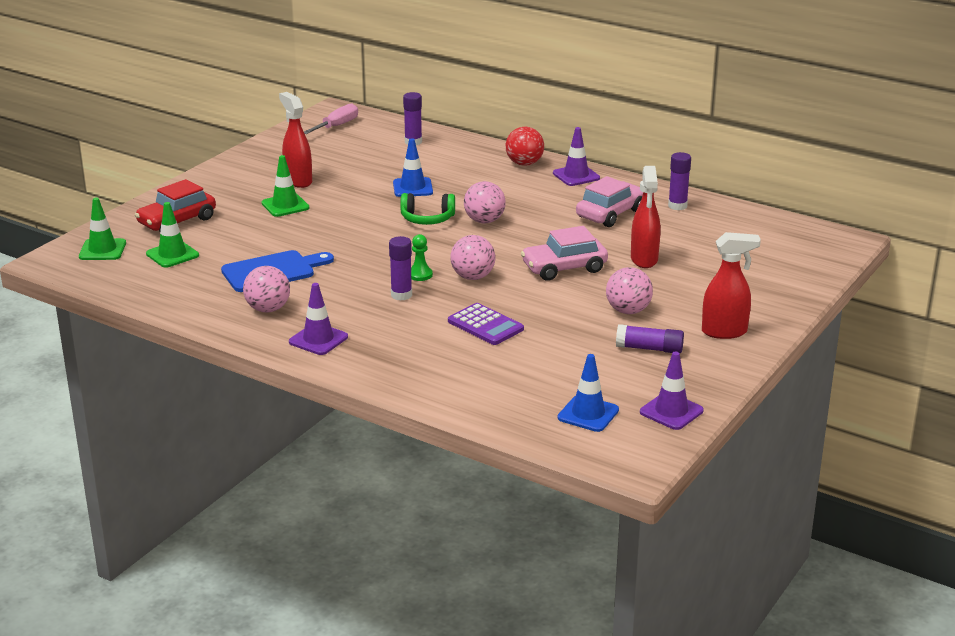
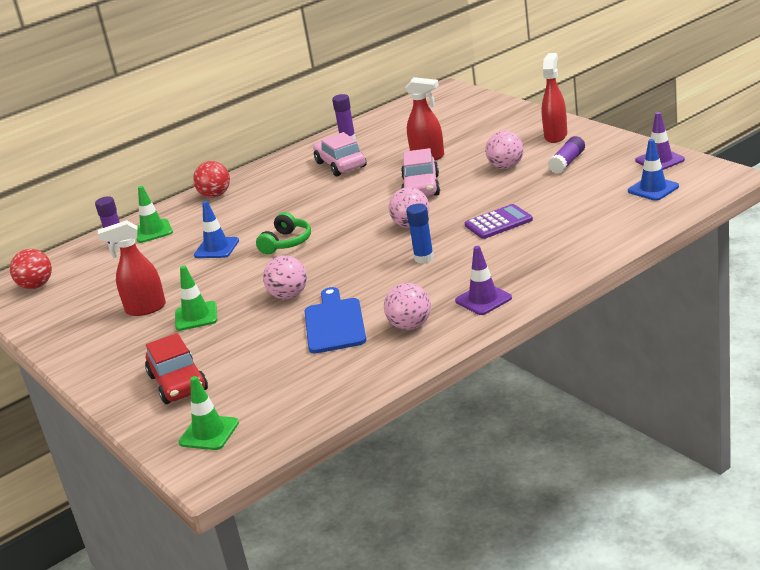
camera: 65 degrees left, 0 degrees up
(172, 255) = (255, 384): green traffic cone -> green traffic cone (153, 231)
(337, 126) = (36, 286): pink screwdriver -> red ball
(401, 295) = (424, 258): purple glue stick -> blue glue stick
(420, 275) = (392, 249): green pawn -> none
(484, 221) = (311, 217): pink ball -> pink ball (289, 296)
(576, 176) = (259, 175): purple traffic cone -> none

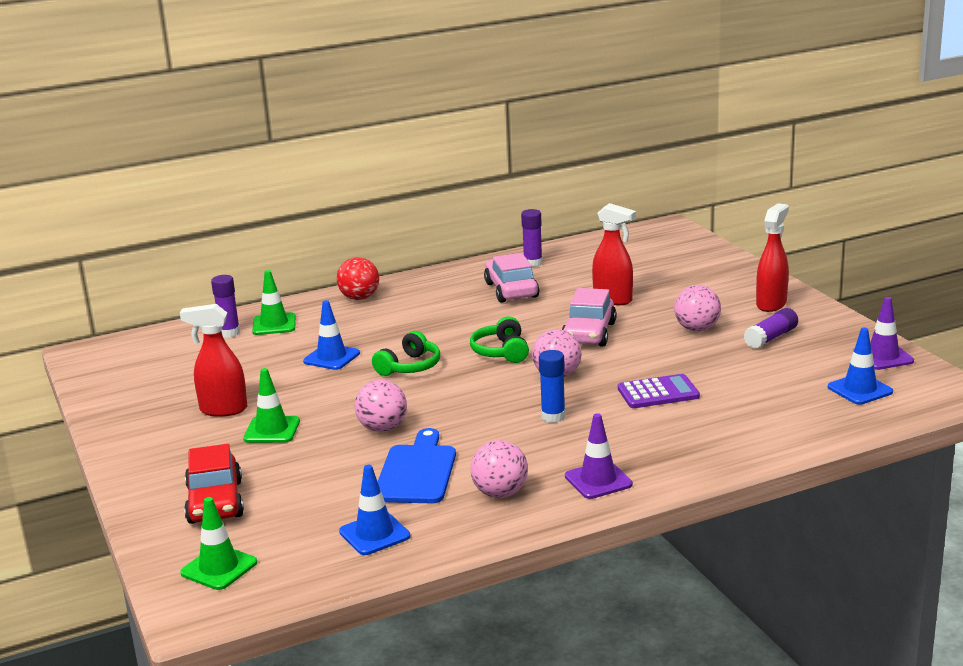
camera: 10 degrees right, 5 degrees down
(36, 286) = (125, 360): red ball -> none
(324, 379) = (374, 534): none -> blue traffic cone
(356, 216) = (501, 352): none -> green headphones

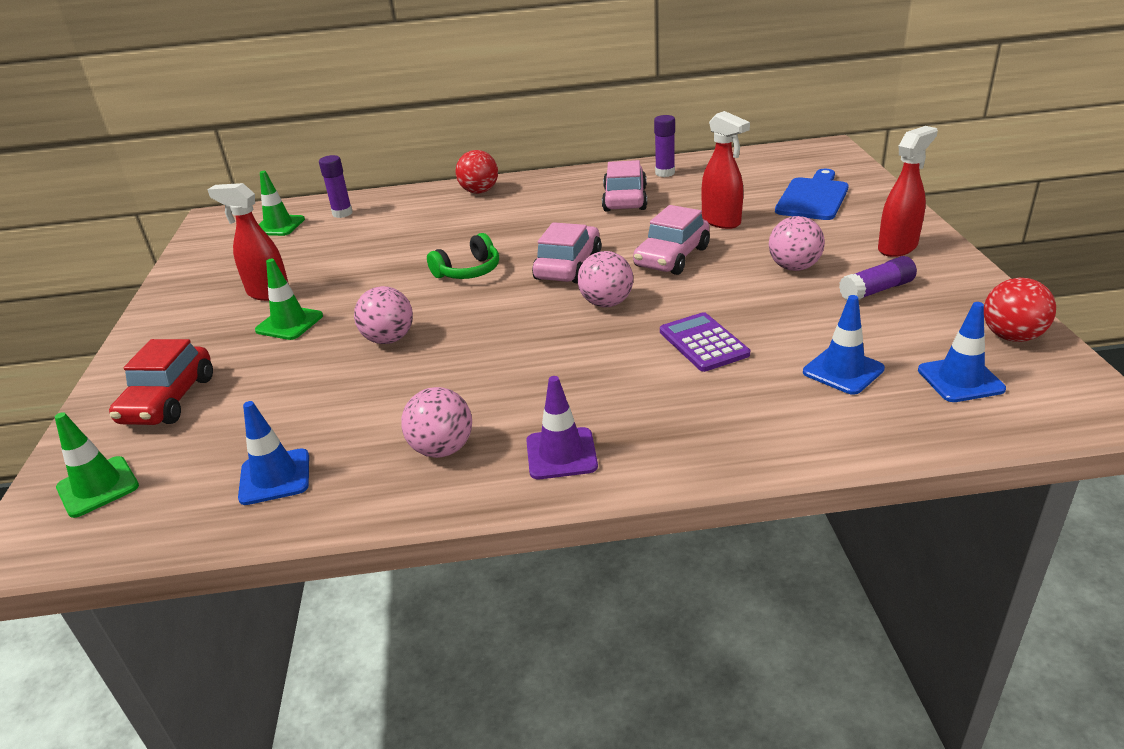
camera: 20 degrees right, 10 degrees up
(274, 324) = (385, 210): green traffic cone -> green traffic cone (278, 226)
(331, 357) = (406, 250): blue traffic cone -> blue traffic cone (843, 370)
(417, 472) = (380, 401): blue cutting board -> blue cutting board (813, 197)
(501, 352) = (568, 266): green headphones -> pink car
(553, 417) = (568, 355): blue glue stick -> none
(658, 393) = (703, 343): purple calculator -> purple calculator turned 120 degrees counterclockwise
(883, 357) = (1011, 336): purple traffic cone -> red ball

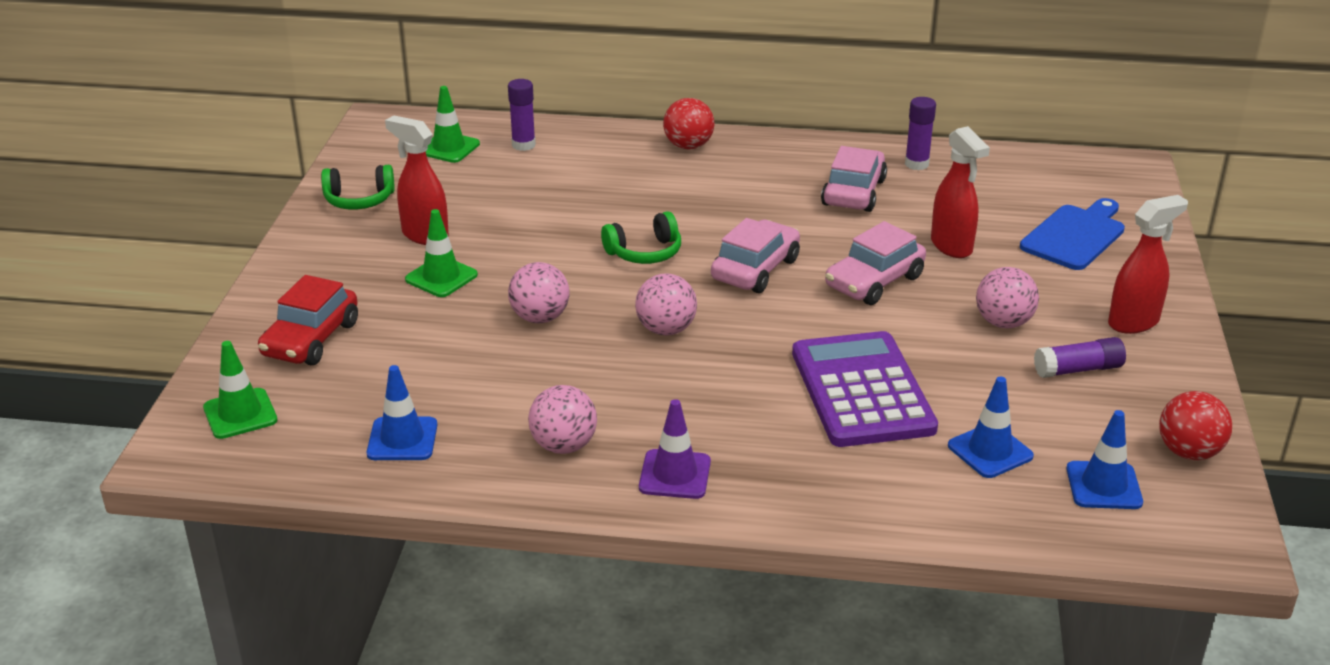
camera: 10 degrees right, 0 degrees up
(204, 277) = (359, 200): none -> green headphones
(606, 303) = (779, 323): pink ball -> pink ball (666, 329)
(703, 343) = (862, 391): purple calculator -> purple calculator, size x1.76

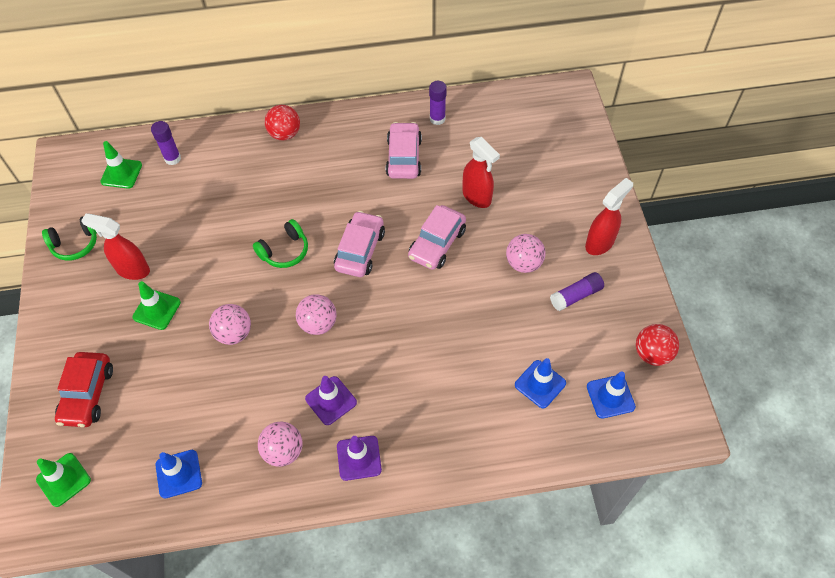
camera: 15 degrees left, 25 degrees up
(655, 408) = (331, 400): none -> purple traffic cone
(862, 391) = (453, 350): purple calculator -> none
(1075, 236) = (549, 168): blue cutting board -> none

